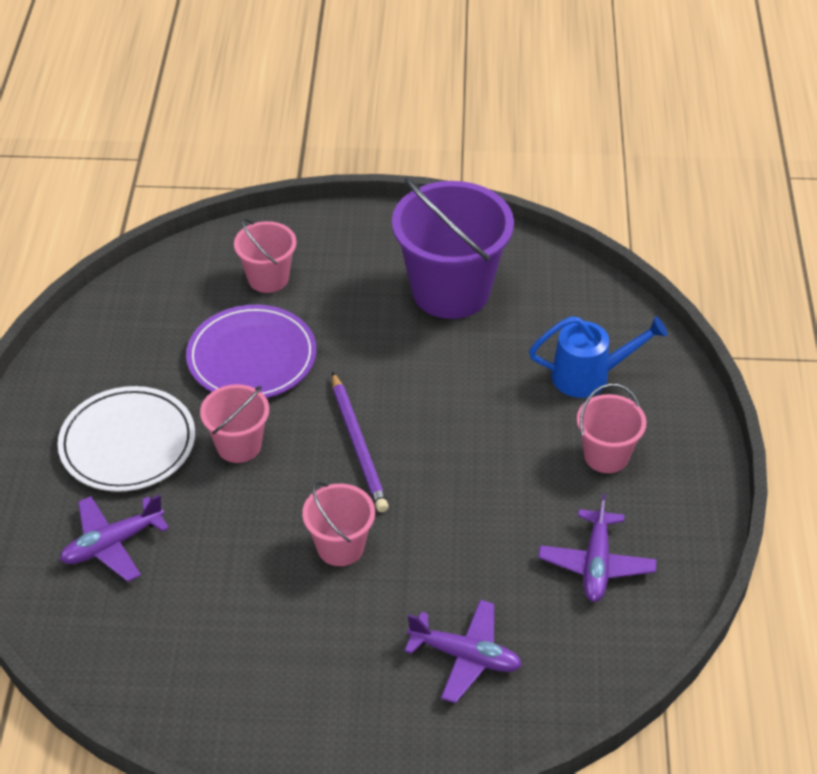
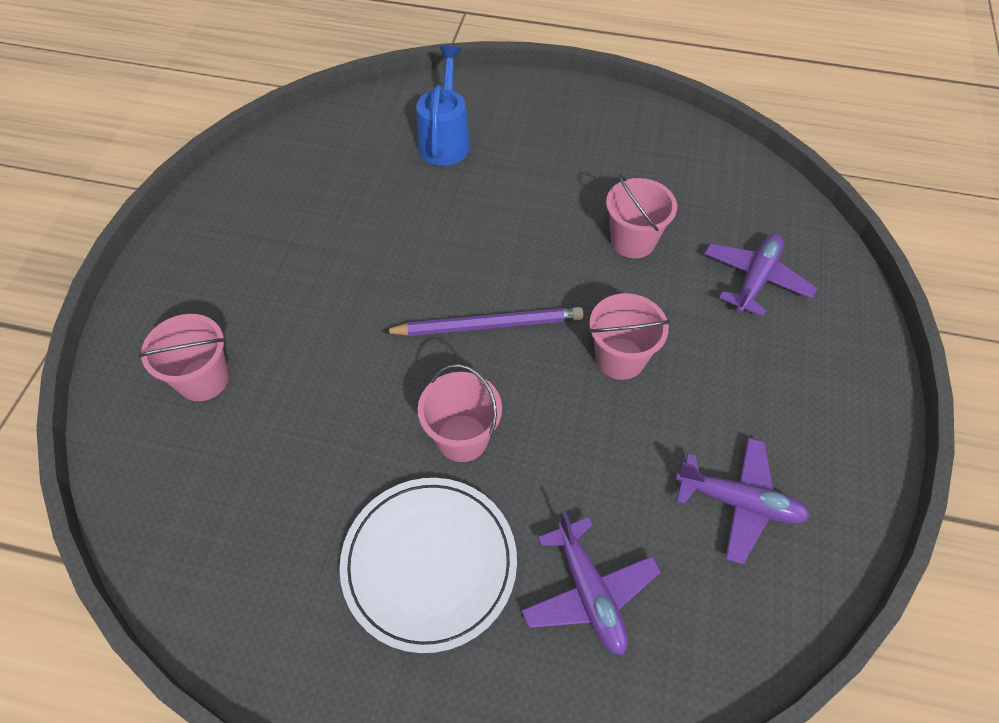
camera: 80 degrees left, 10 degrees up
(252, 357) = (328, 410): purple plate -> none
(450, 291) = (296, 218): purple bucket -> none
(596, 564) = (660, 176): purple plane -> purple plane (739, 502)
(606, 455) = (541, 147): pink bucket -> pink bucket (633, 241)

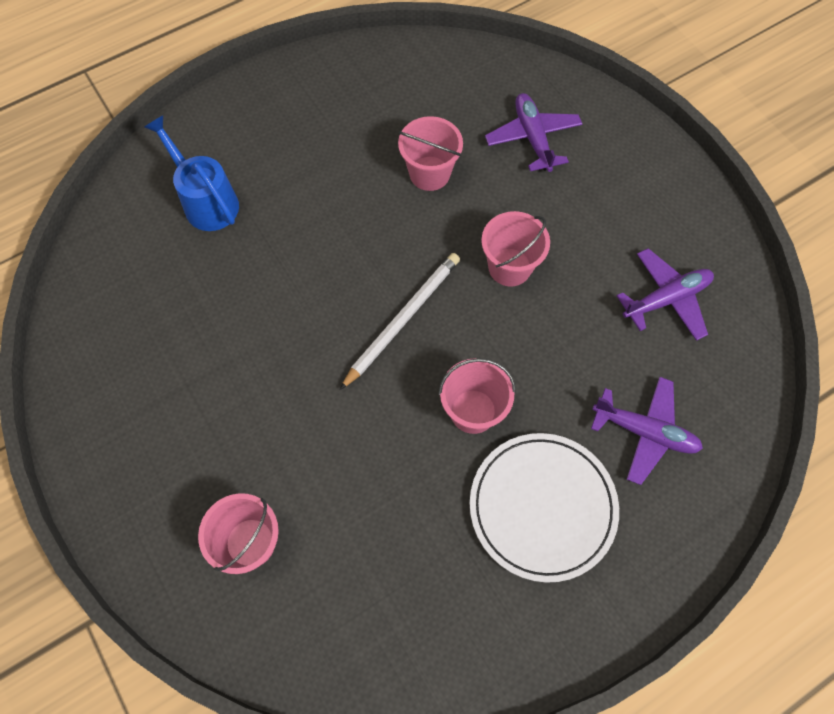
camera: 45 degrees left, 10 degrees up
(487, 325) = (402, 320): purple pencil -> white pencil

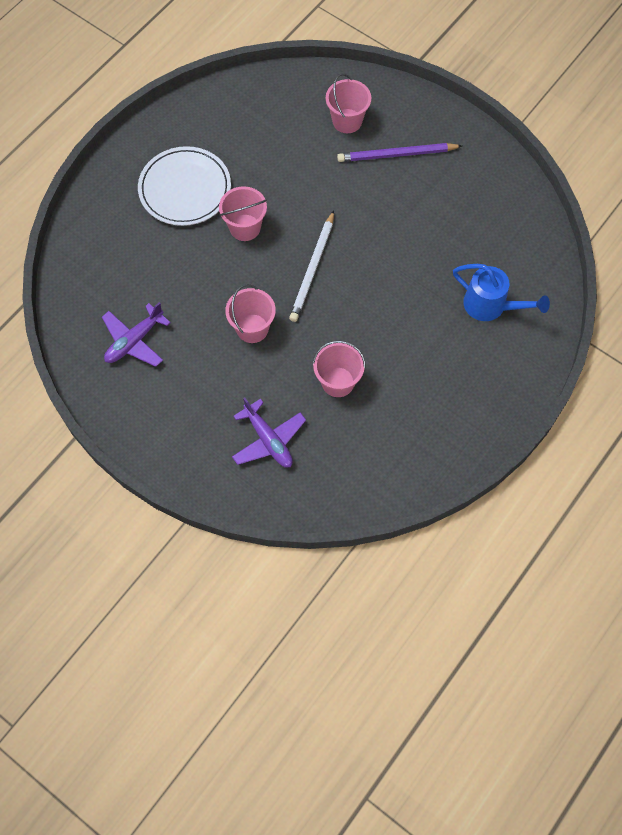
camera: 160 degrees right, 0 degrees up
(206, 454) = (397, 155): none -> purple pencil
(644, 432) = (132, 249): purple plane -> none

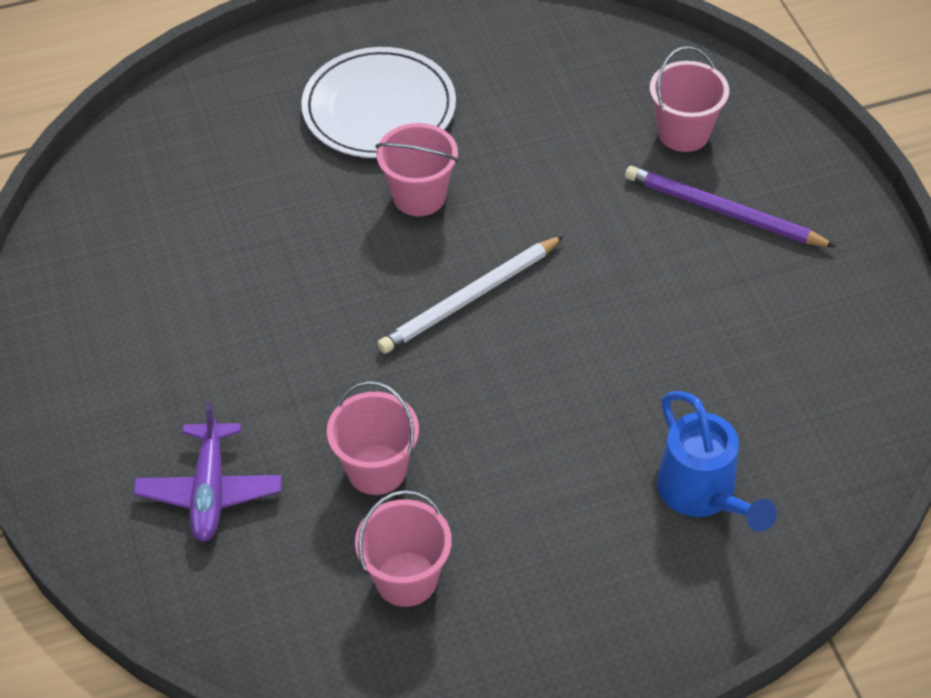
camera: 35 degrees right, 15 degrees down
(134, 341) = (146, 260): purple plane -> none
(252, 328) = (317, 330): pink bucket -> pink bucket (406, 579)

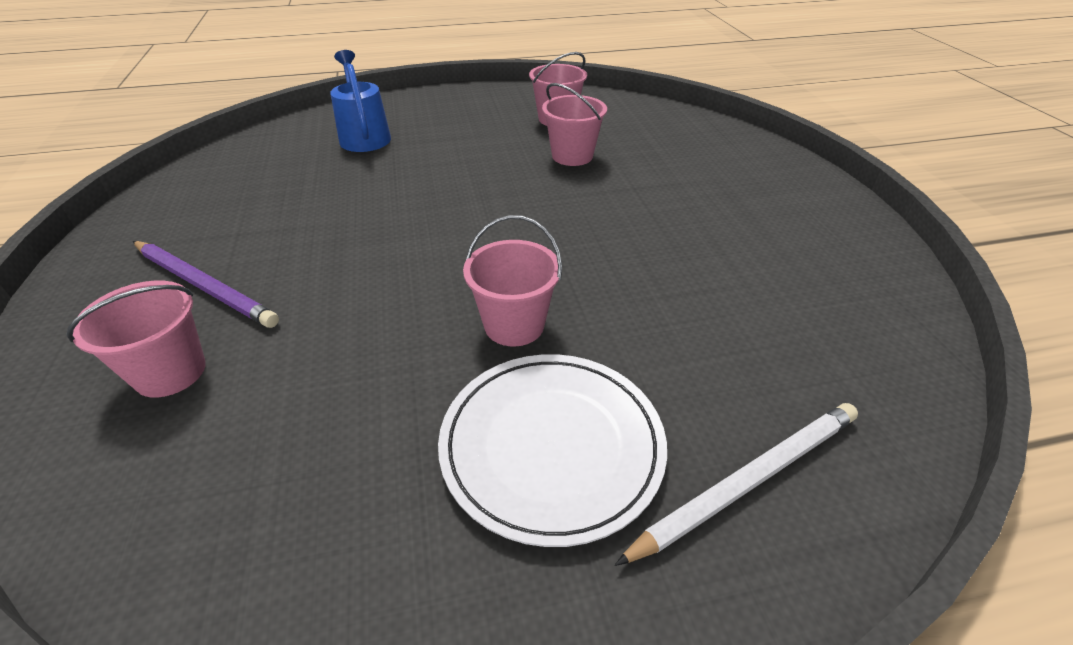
camera: 175 degrees left, 10 degrees down
(210, 490) = (685, 154): purple plane -> none
(470, 298) = (482, 237): white pencil -> white pencil (747, 481)

